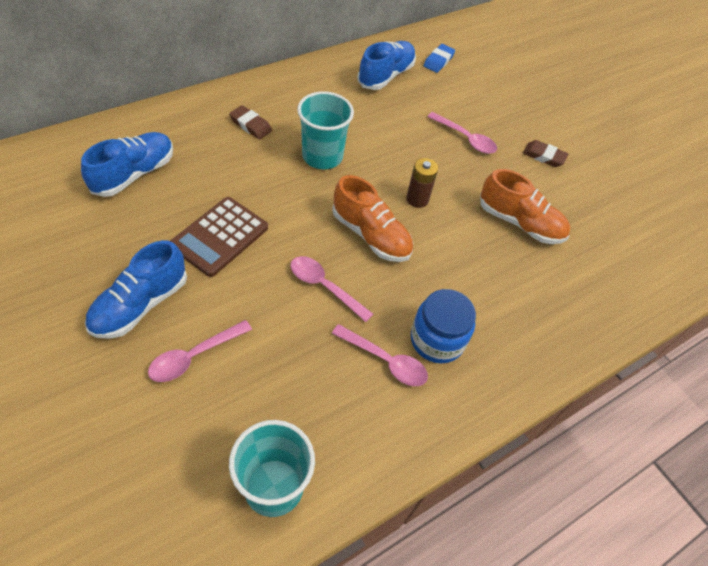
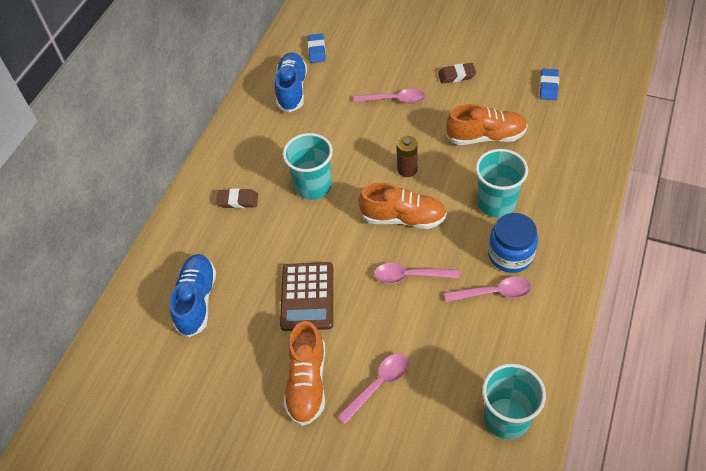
camera: 25 degrees left, 0 degrees up
(140, 305) = (307, 382): blue shoe -> orange shoe
(194, 356) = (378, 385): pink spoon -> pink spoon turned 150 degrees counterclockwise
(471, 285) = (496, 203): none -> turquoise cup
(627, 223) = (548, 87): none -> blue eraser

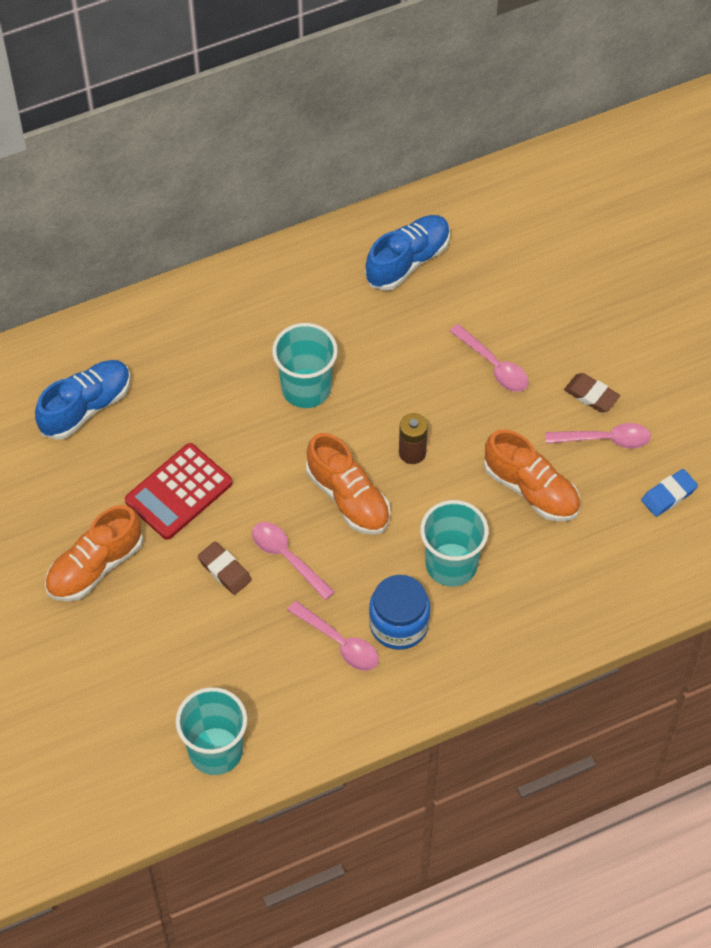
camera: 40 degrees right, 5 degrees up
(238, 201) = (223, 340): brown eraser -> brown eraser (224, 570)
(307, 297) = (179, 492): brown calculator -> red calculator
(317, 50) = (487, 235): blue eraser -> none
(378, 385) = (148, 624): pink spoon -> pink spoon (605, 439)

